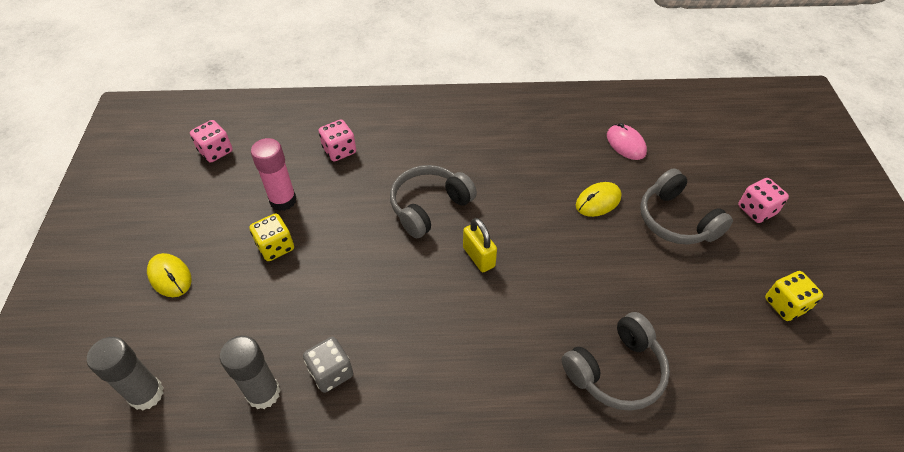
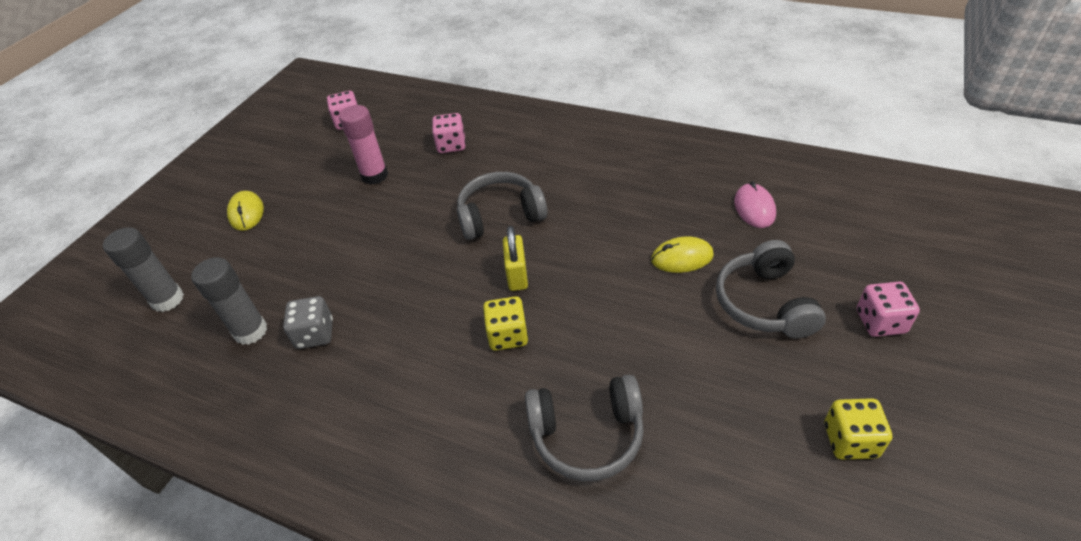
camera: 30 degrees right, 5 degrees down
(275, 247) = (342, 213): yellow dice -> yellow dice (508, 335)

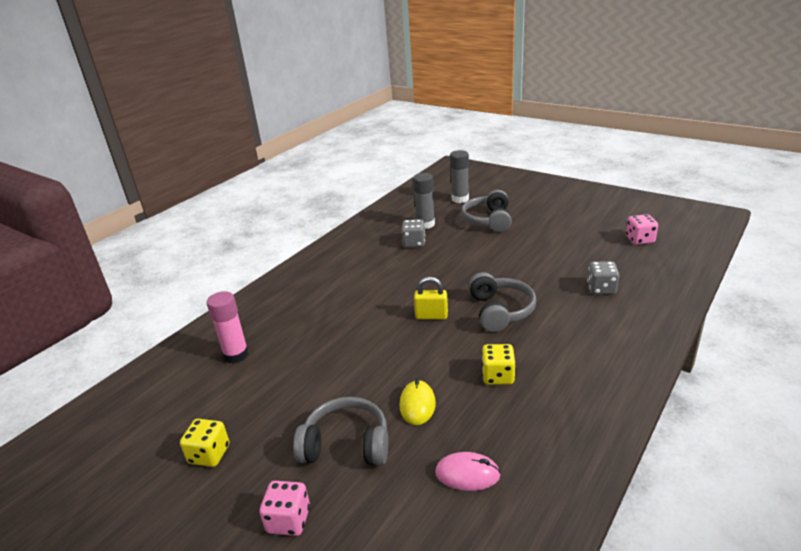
camera: 100 degrees right, 15 degrees down
(246, 213) = (530, 211): yellow mouse -> none
(374, 175) = (563, 254): pink glue stick -> pink glue stick (236, 355)
(451, 145) = (601, 289): pink dice -> grey dice
(508, 335) = (379, 309): yellow dice -> yellow dice (498, 376)
(587, 435) = (291, 335): grey headphones -> grey headphones (488, 220)

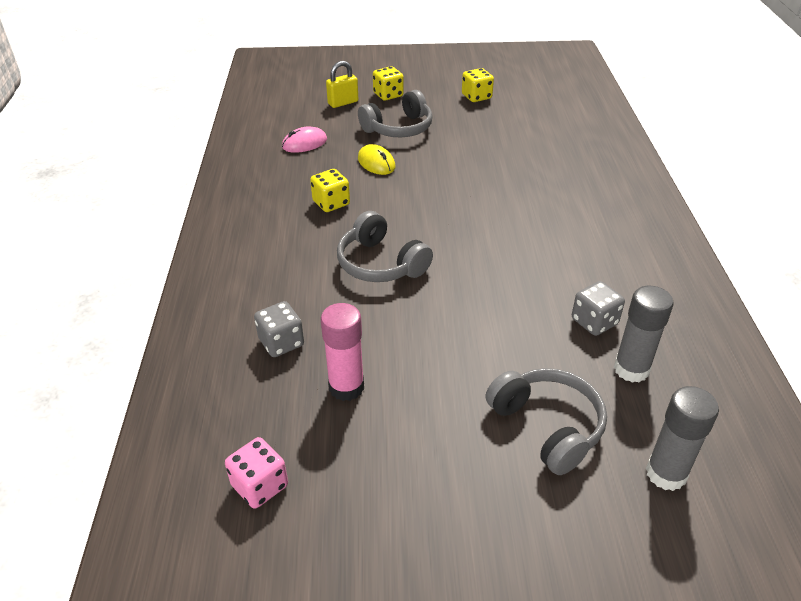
camera: 140 degrees right, 10 degrees up
(236, 355) = (563, 139): pink glue stick -> pink glue stick (346, 387)
(288, 520) = (388, 95): pink dice -> yellow dice
(431, 316) = (445, 231): yellow padlock -> yellow padlock (343, 103)

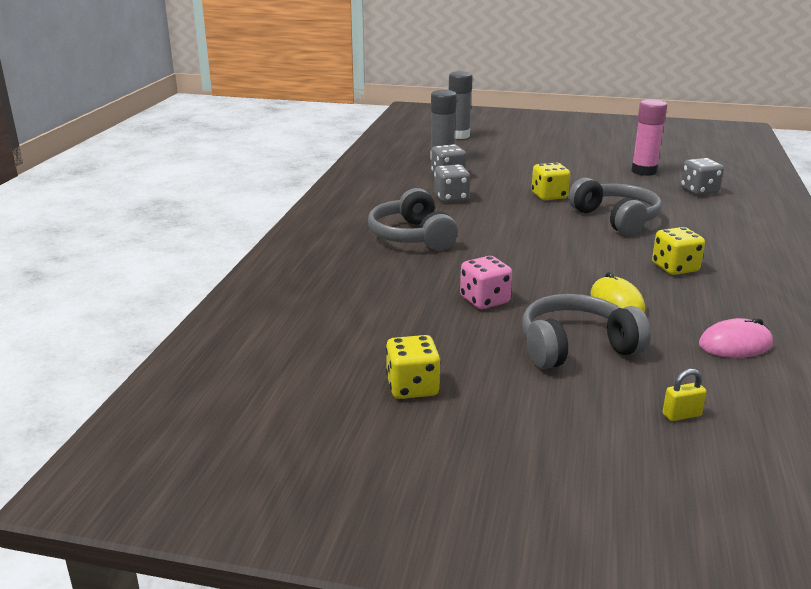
camera: 165 degrees left, 15 degrees down
(260, 485) = (692, 152): pink dice -> pink dice (484, 300)
(343, 103) = (681, 415): yellow padlock -> yellow padlock, size x0.62
(388, 95) = (586, 420): yellow dice -> yellow dice (549, 196)
(547, 426) = (514, 150): grey headphones -> grey headphones (412, 236)
(560, 272) = (451, 198): none -> grey dice

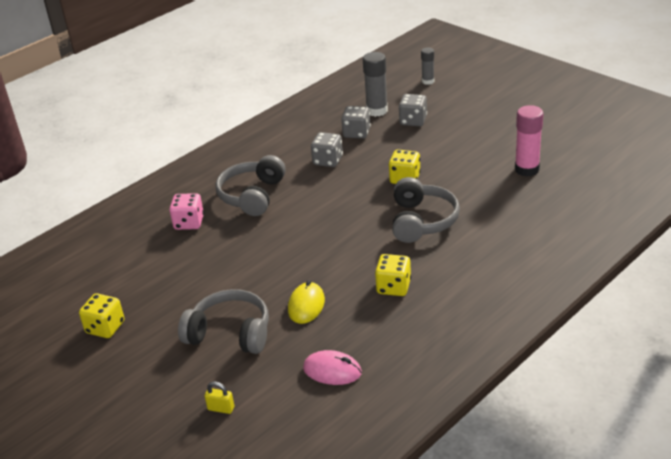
camera: 35 degrees right, 10 degrees up
(458, 135) = (428, 81): grey glue stick -> grey glue stick, size x0.60
(484, 300) = (226, 273): pink dice -> pink dice (189, 223)
(699, 191) = (540, 208): grey dice -> grey dice (413, 121)

